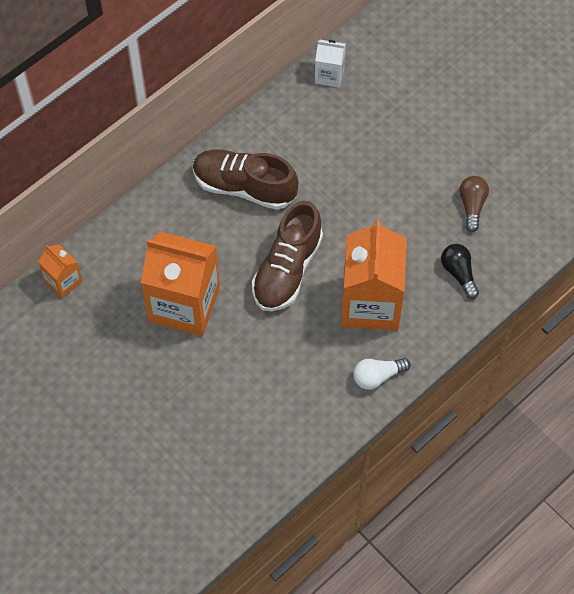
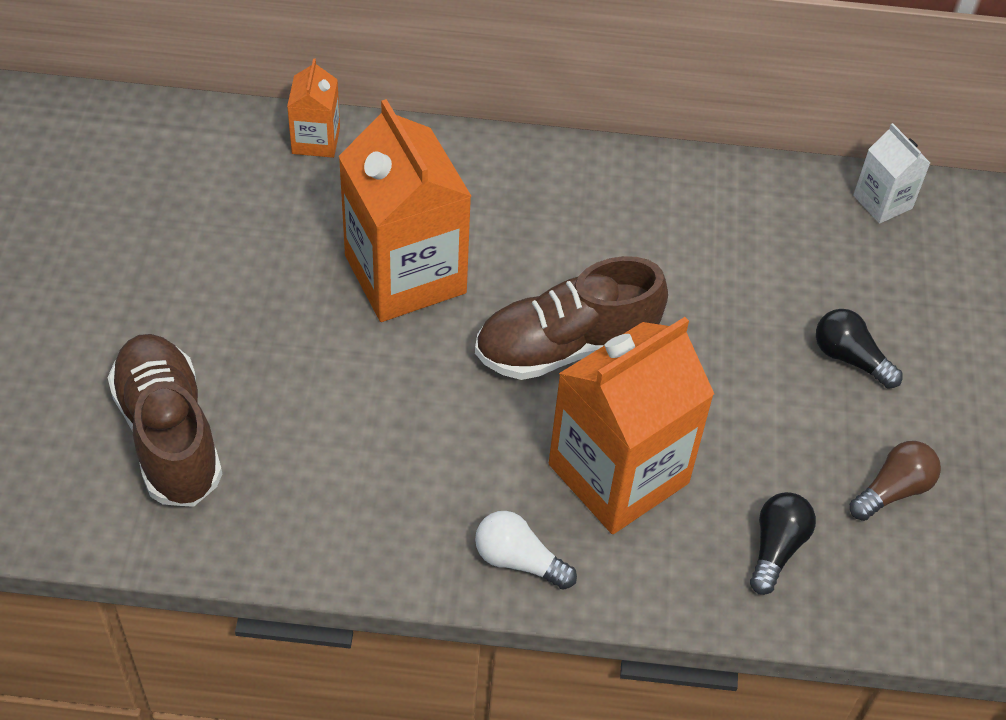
camera: 45 degrees right, 10 degrees down
(244, 187) = (630, 224): brown shoe -> brown shoe (169, 435)
(396, 163) = (850, 358): none -> black light bulb

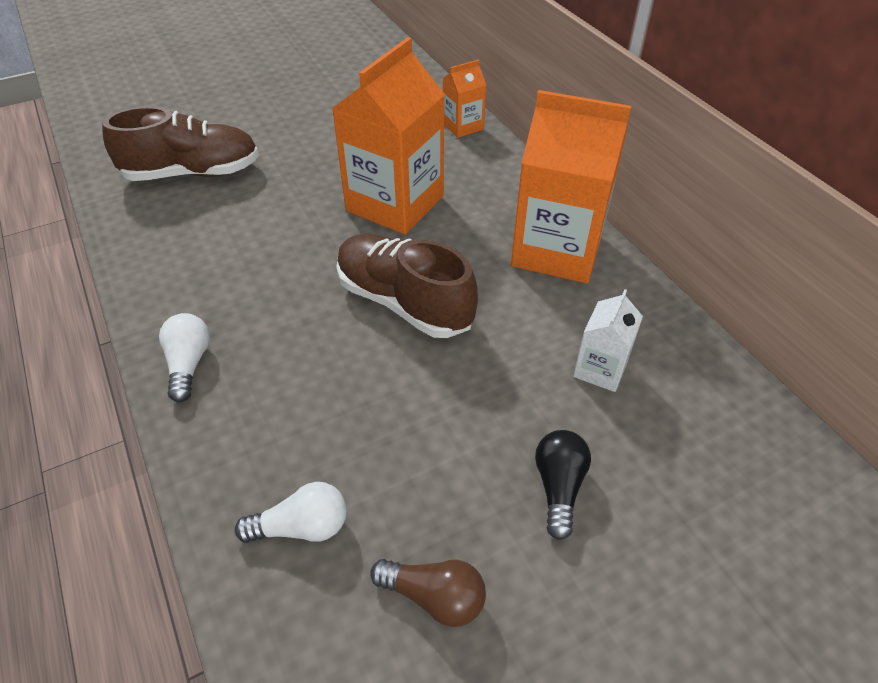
camera: 60 degrees right, 5 degrees down
(169, 435) = (193, 173): brown shoe -> brown shoe turned 45 degrees clockwise
(618, 473) = (307, 384): orange carton -> orange carton (557, 250)
(776, 548) = (302, 527): black light bulb -> white light bulb
(882, 202) = (762, 429): white carton -> white carton (600, 369)

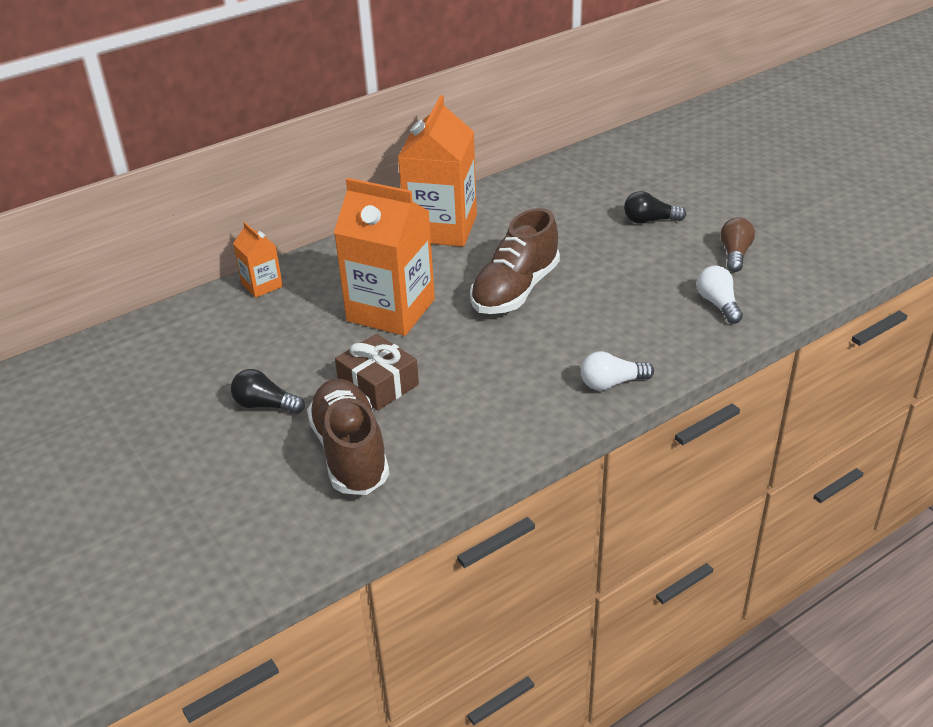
camera: 95 degrees left, 10 degrees down
(277, 191) = (378, 384): none -> brown gift
(280, 131) = (265, 405): none -> black light bulb
(600, 369) = (555, 209): white carton -> none

